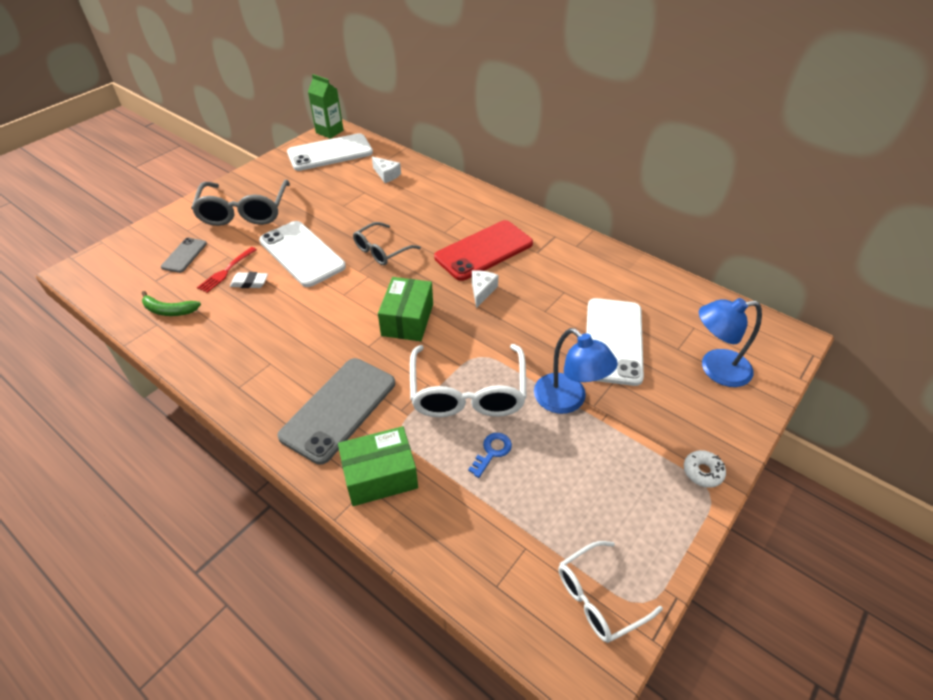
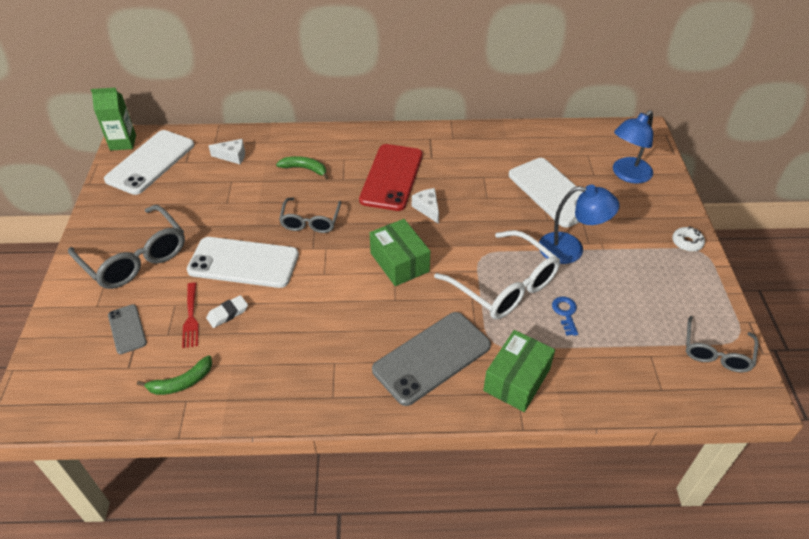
camera: 40 degrees left, 0 degrees up
(339, 409) = (432, 358): grey phone -> grey phone turned 60 degrees clockwise
(425, 210) = (305, 169): none -> green banana
(598, 598) = (716, 352): white glasses -> grey glasses

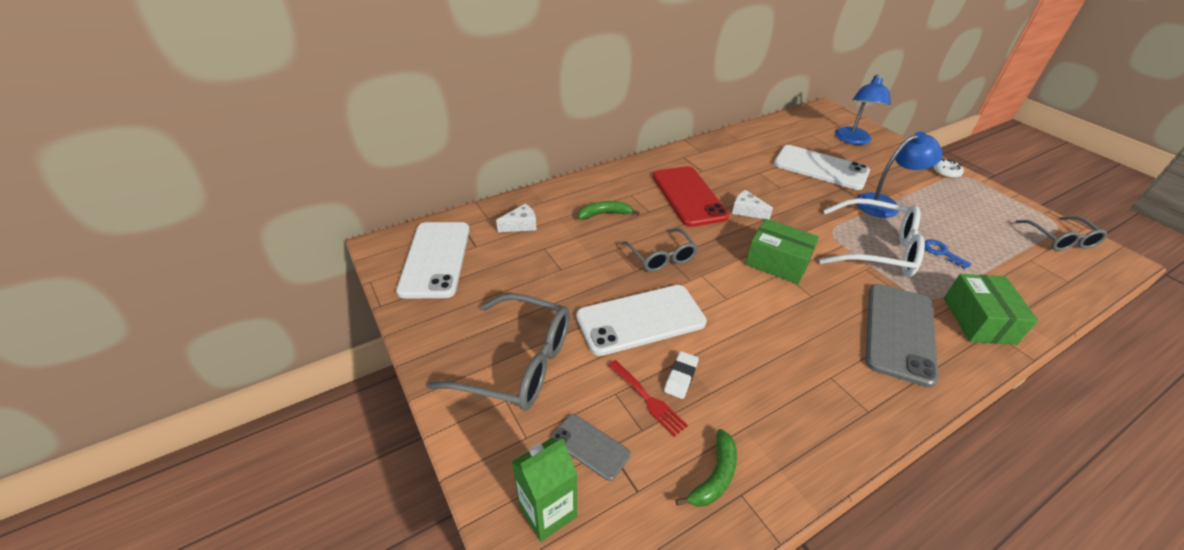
camera: 30 degrees left, 5 degrees down
(123, 143) = (382, 250): green carton -> green carton (548, 511)

